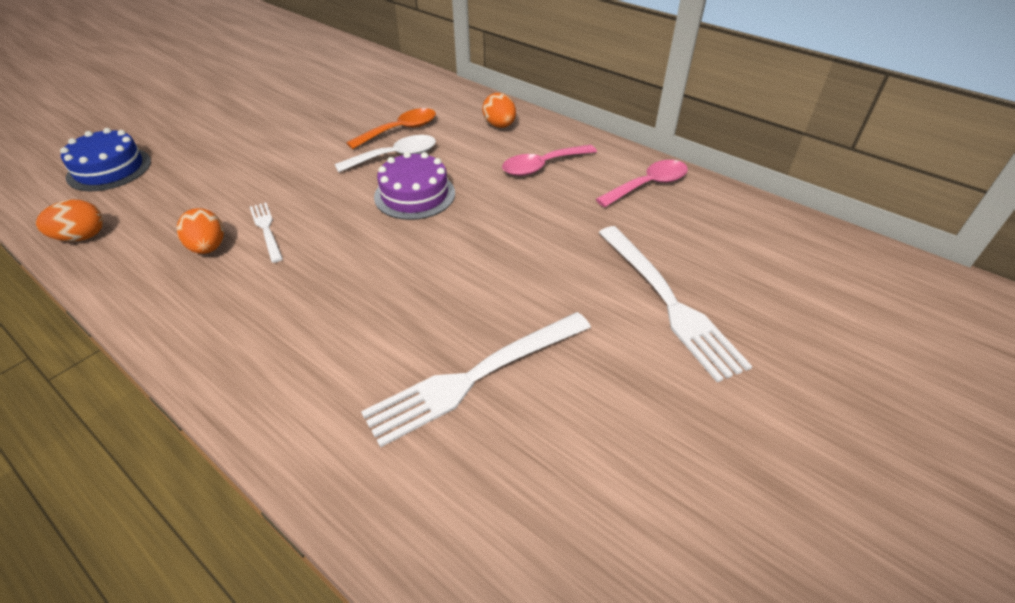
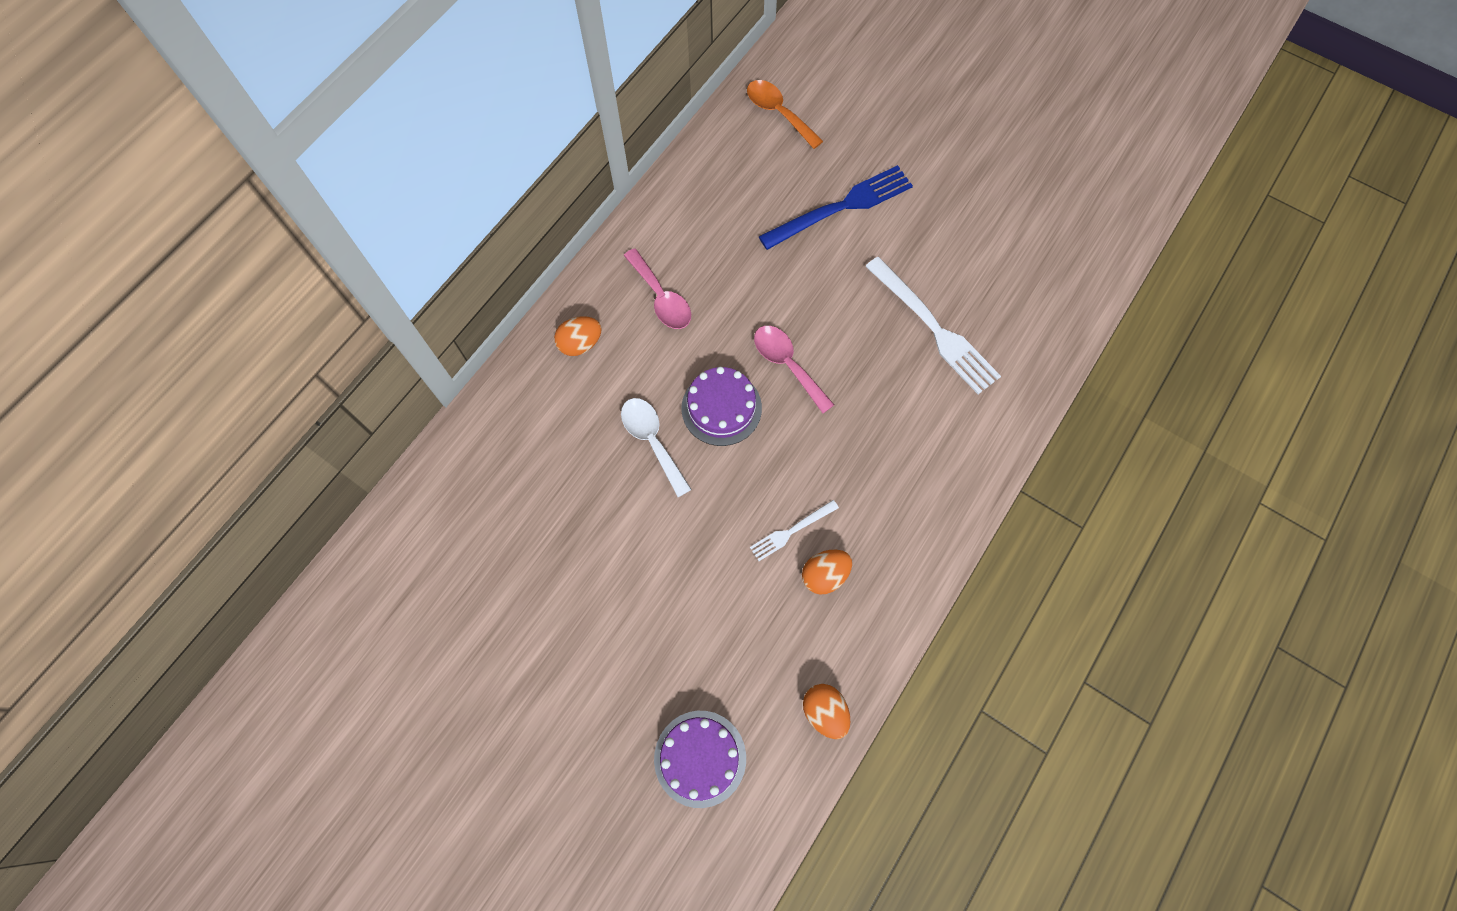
camera: 95 degrees left, 25 degrees up
(109, 169) = (700, 758): blue cake -> purple cake
(400, 130) = (595, 447): orange spoon -> orange spoon (778, 113)
(648, 185) = (687, 209): pink spoon -> pink spoon (787, 364)
(668, 302) = (841, 207): white fork -> blue fork

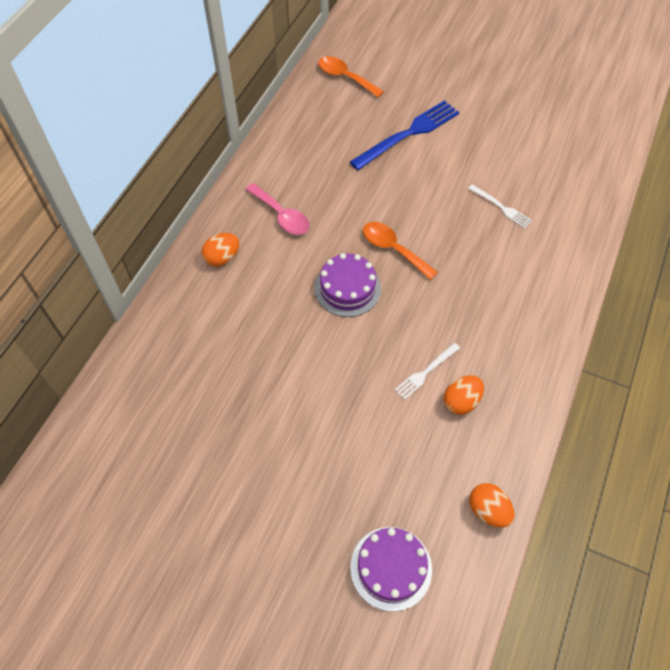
camera: 10 degrees left, 10 degrees down
(652, 441) = (296, 321): white spoon -> none
(787, 364) = (393, 249): pink spoon -> orange spoon
(934, 328) = (501, 207): white fork -> white fork, size x0.51

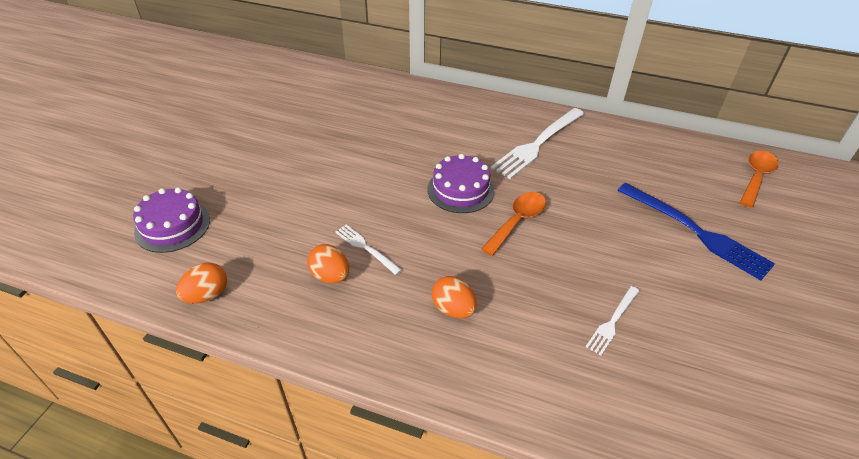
camera: 85 degrees right, 15 degrees down
(222, 258) = (480, 115): orange egg -> orange egg (453, 309)
(281, 215) = (537, 144): pink spoon -> white fork

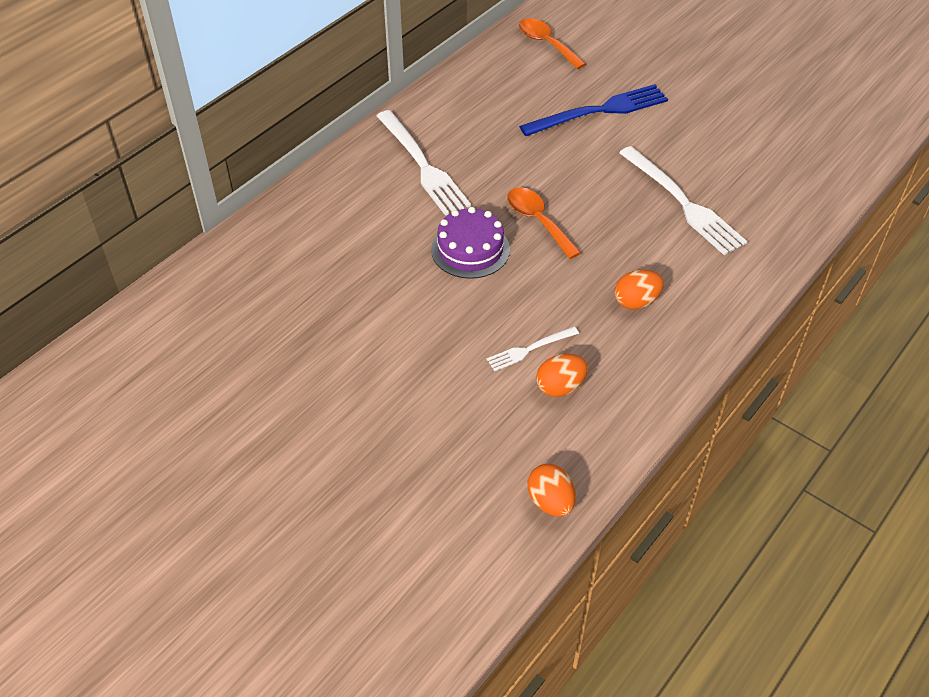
camera: 70 degrees left, 5 degrees up
(172, 226) = (415, 532): purple cake -> none
(612, 321) = (683, 203): white fork -> white fork, size x1.94

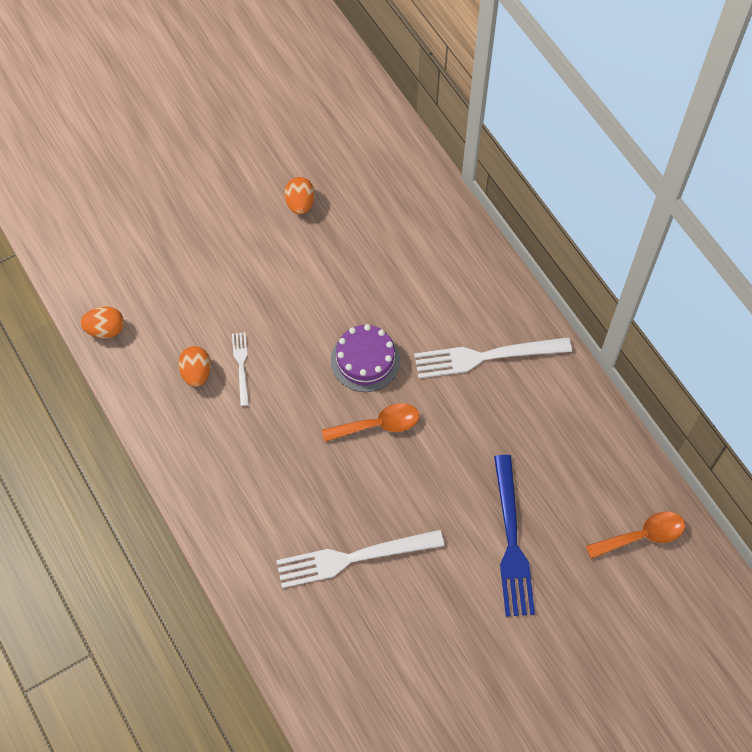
camera: 110 degrees right, 15 degrees up
(636, 302) = (255, 464): orange egg -> orange egg (300, 204)

